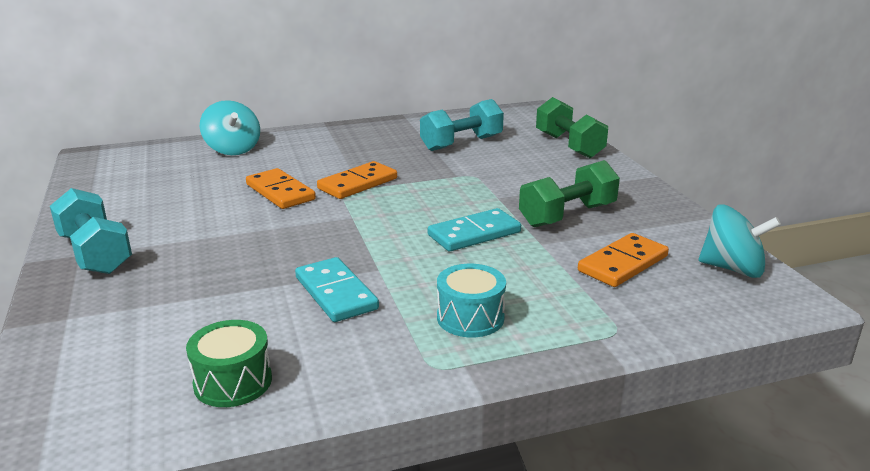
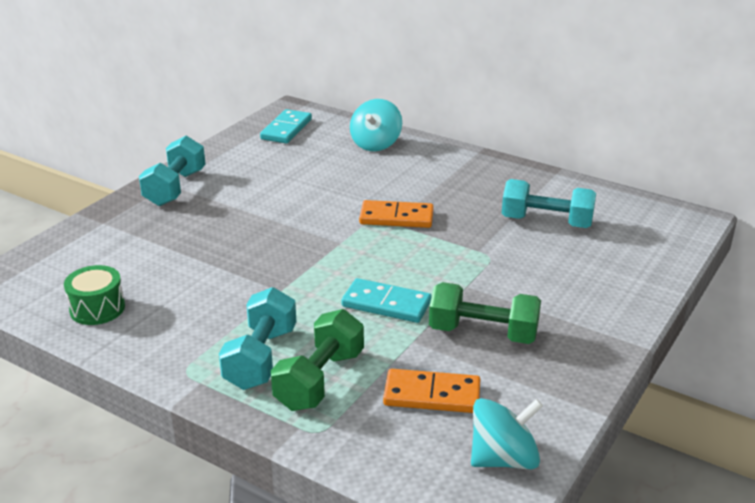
camera: 50 degrees right, 5 degrees up
(280, 192) = (337, 197): orange domino -> none
(336, 293) = (229, 291): turquoise domino -> turquoise domino (286, 129)
(470, 317) = (261, 358): turquoise drum -> turquoise dumbbell
(569, 146) = (637, 274): green dumbbell -> green dumbbell (319, 380)
(732, 268) = (503, 459): turquoise spinning top -> turquoise spinning top turned 90 degrees counterclockwise

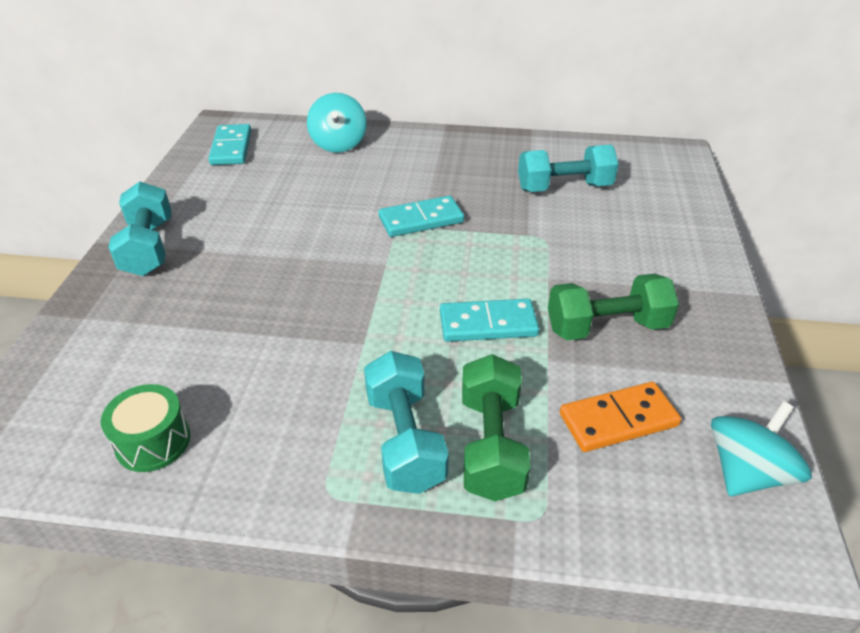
camera: 25 degrees left, 10 degrees up
(396, 218) = (421, 220): orange domino -> turquoise domino

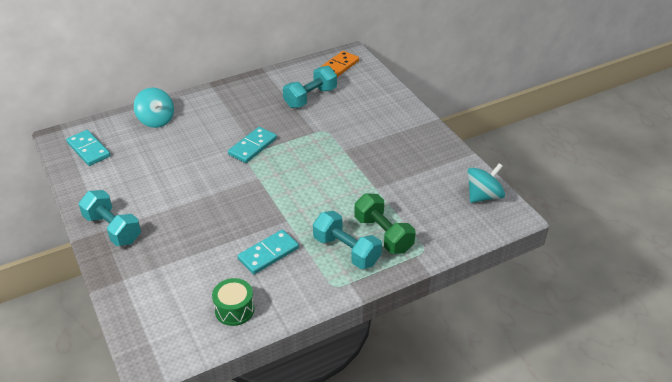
camera: 35 degrees left, 0 degrees up
(488, 324) = (335, 184): turquoise domino -> turquoise domino (268, 253)
(606, 327) = (388, 162): green dumbbell -> none
(618, 420) = (424, 199): orange domino -> orange domino (338, 67)
(746, 472) = (483, 196): turquoise spinning top -> turquoise spinning top turned 45 degrees clockwise

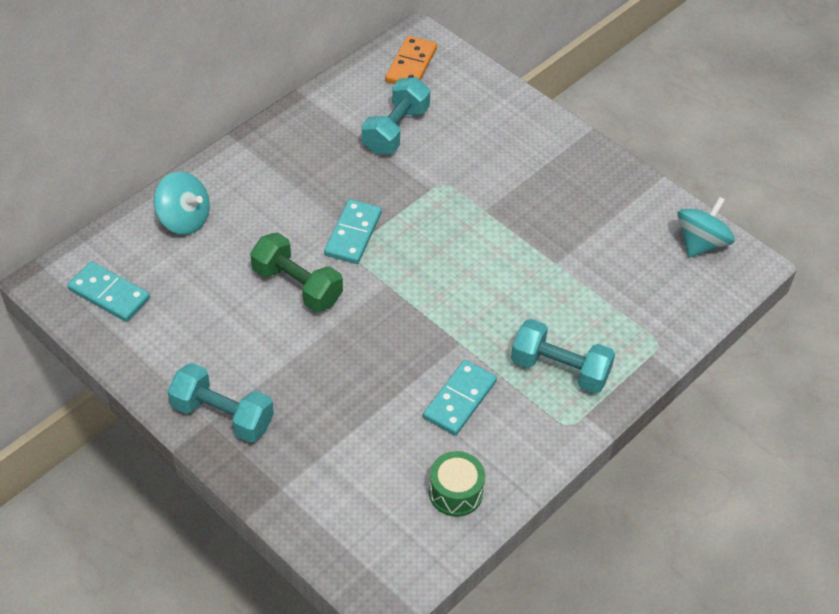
camera: 20 degrees left, 10 degrees up
(383, 234) = (596, 333): green dumbbell -> green dumbbell (297, 286)

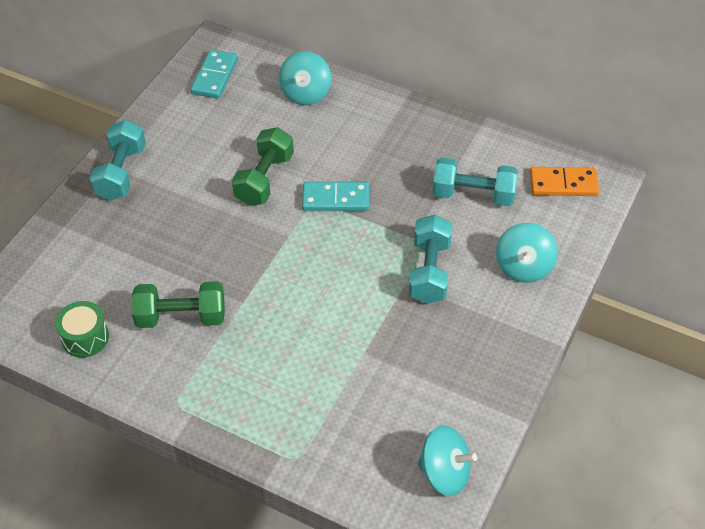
camera: 75 degrees right, 0 degrees up
(459, 399) = (181, 317): turquoise domino -> green dumbbell
(498, 123) = (524, 267): none -> turquoise spinning top
(560, 369) = (238, 383): turquoise dumbbell -> turquoise dumbbell (429, 271)

